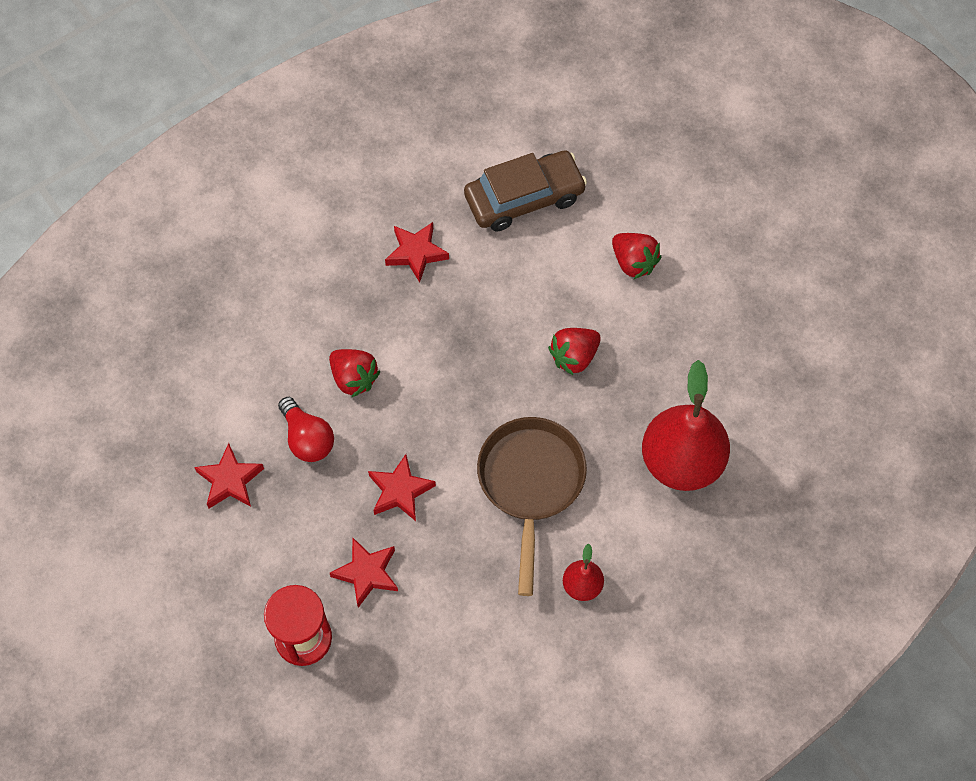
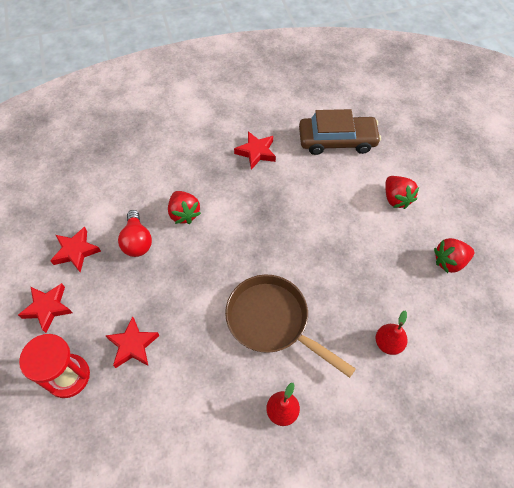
camera: 20 degrees right, 5 degrees down
(400, 491) = (181, 296): red star -> red star (48, 308)
(530, 484) = (272, 321): brown pan -> brown pan turned 75 degrees counterclockwise
(574, 357) = (335, 245): red strawberry -> red strawberry (449, 261)
(681, 462) = (388, 343): red pear -> red pear, size x0.46

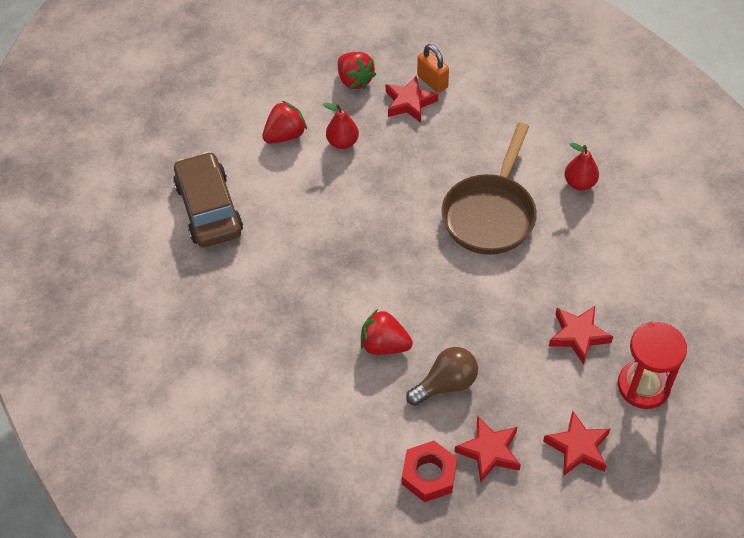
camera: 105 degrees left, 5 degrees down
(80, 212) = (429, 475): none -> red nut
(137, 241) = (446, 384): red light bulb -> brown light bulb
(184, 213) = (384, 345): red strawberry -> red strawberry turned 120 degrees counterclockwise
(256, 152) = (256, 293): red star -> red star (409, 103)
(388, 343) = (470, 115): red pear -> red pear (343, 142)
(437, 324) = (432, 82): none -> orange padlock

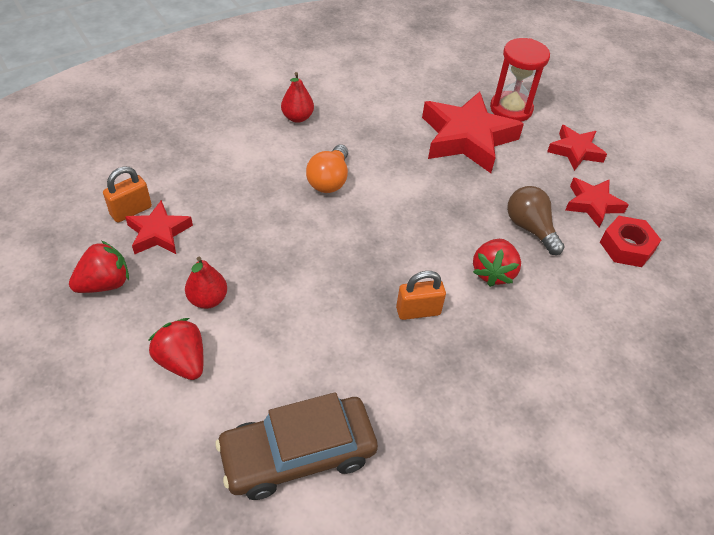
camera: 95 degrees left, 5 degrees down
(336, 283) = (418, 311): none -> orange padlock
(490, 214) = (329, 180): brown pan -> orange light bulb
(578, 335) = (467, 138): red star -> red star, size x1.81

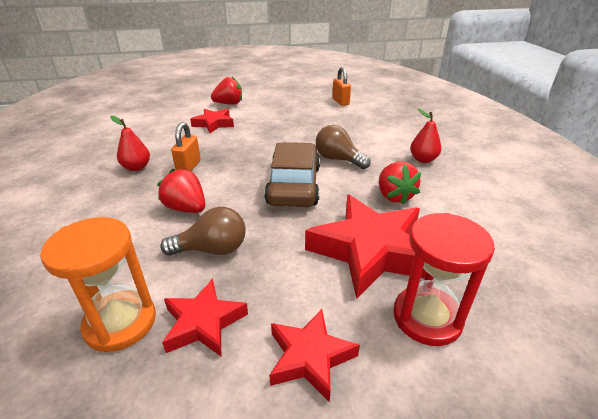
camera: 115 degrees right, 15 degrees down
(105, 283) = (291, 94): red strawberry -> red strawberry (394, 196)
(159, 233) = (319, 106): red star -> red star (214, 124)
(208, 299) = (261, 112): red pear -> red pear (136, 167)
(298, 454) = (150, 119): brown car -> brown car (294, 185)
(329, 180) = (338, 159): orange light bulb -> brown light bulb
(626, 247) = (120, 322): red nut -> orange hourglass

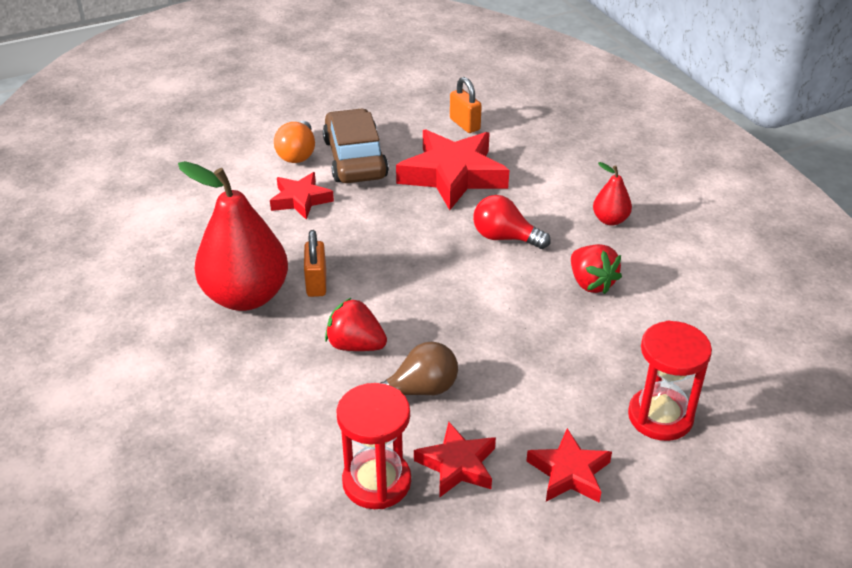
camera: 15 degrees left, 5 degrees up
(120, 322) = (376, 482): orange hourglass -> red hourglass
(136, 167) = (246, 296): red pear -> red pear, size x2.16
(229, 104) = (298, 154): red strawberry -> orange light bulb
(294, 185) = (467, 288): brown car -> brown car (355, 158)
(338, 159) = (505, 238): brown light bulb -> red light bulb
(370, 250) = (587, 358): red star -> red star (453, 175)

